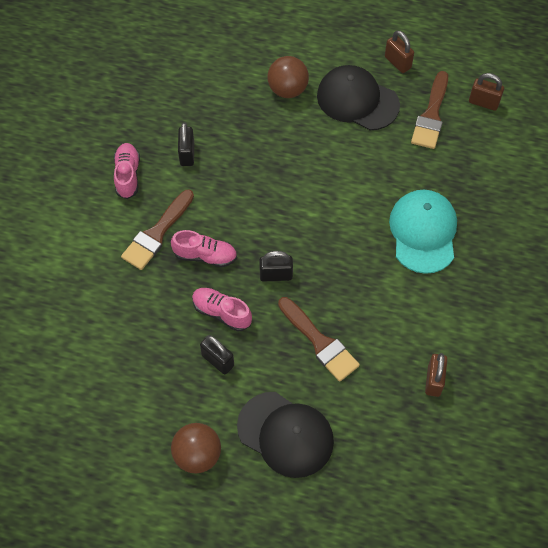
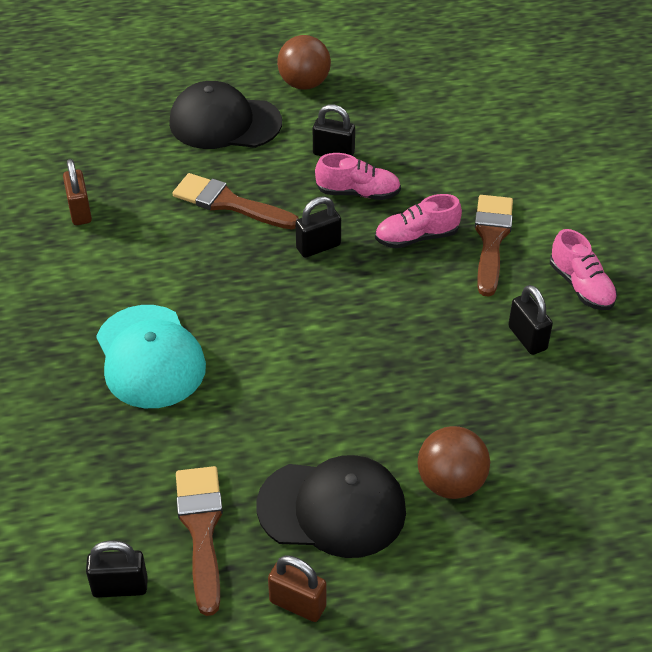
camera: 155 degrees right, 15 degrees down
(483, 102) = (120, 587): brown padlock -> black padlock

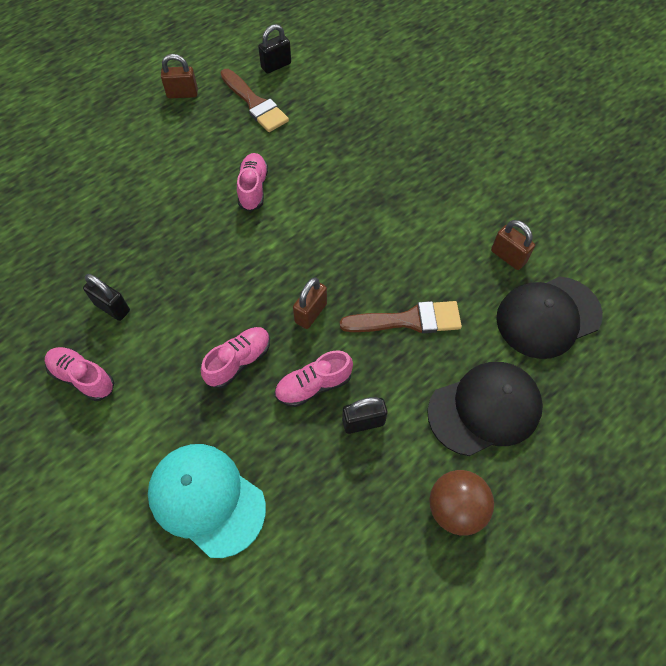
camera: 150 degrees right, 15 degrees up
(150, 357) = (360, 177): turquoise cap -> turquoise cap (206, 499)
(289, 402) = (253, 188): none -> pink shoe
(318, 247) = (310, 313): black padlock -> brown padlock
(332, 508) = (190, 142): black cap -> black cap (548, 317)
(451, 483) = (127, 184): brown ball -> none
(491, 239) = (175, 391): brown brush -> none

